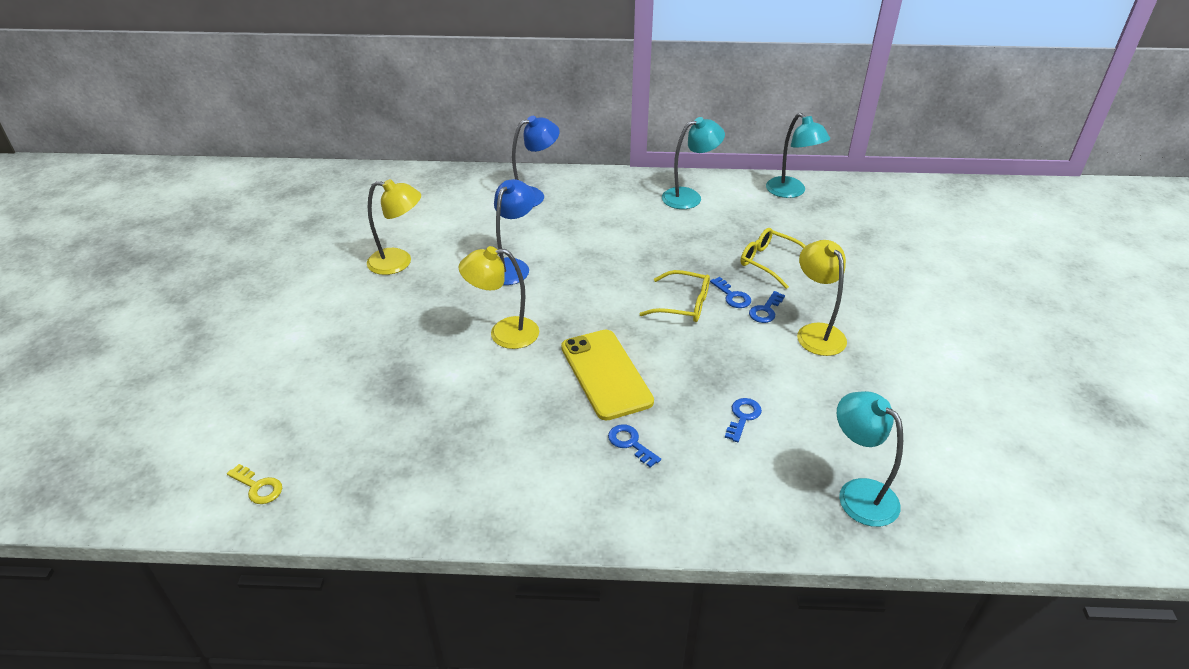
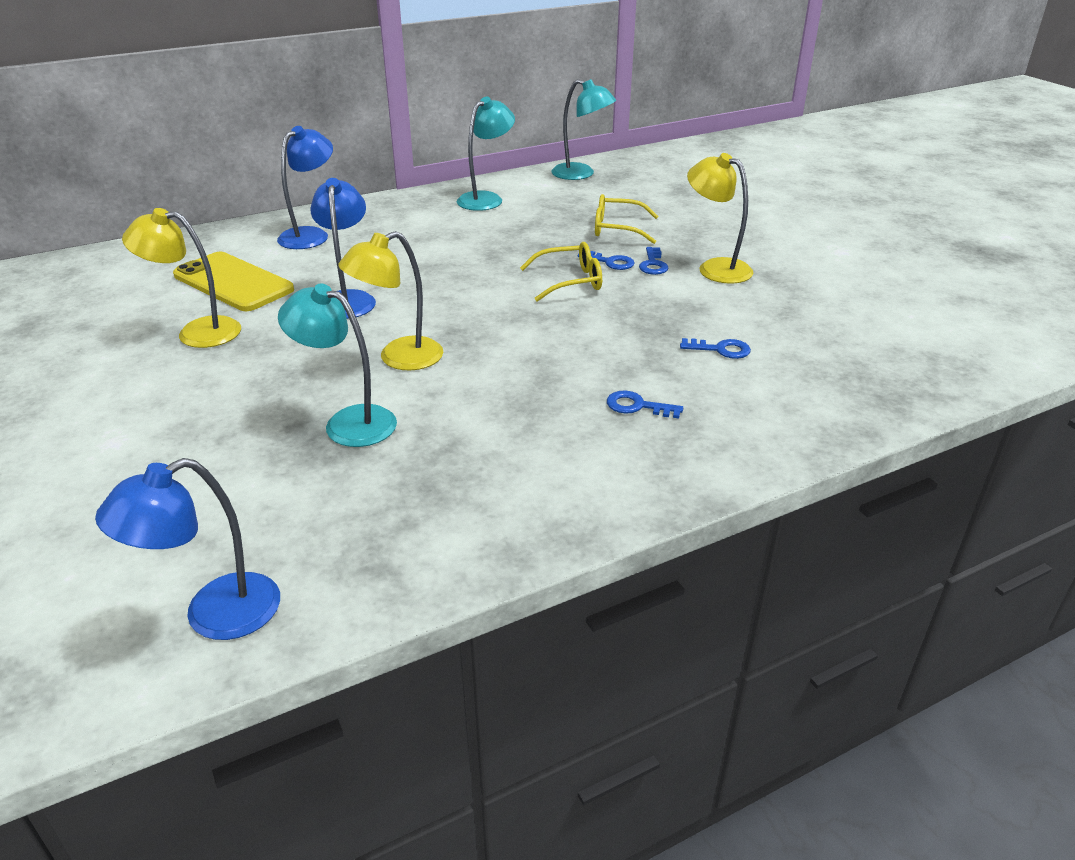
camera: 30 degrees left, 5 degrees down
(258, 487) = (214, 615): yellow key -> blue lamp
(399, 262) = (197, 332): yellow lamp -> yellow lamp turned 150 degrees counterclockwise
(606, 374) = (550, 358): yellow phone -> yellow phone (233, 282)
(742, 417) = (721, 349): blue key -> blue key turned 105 degrees clockwise
(858, 493) = (880, 371): turquoise lamp -> turquoise lamp (348, 422)

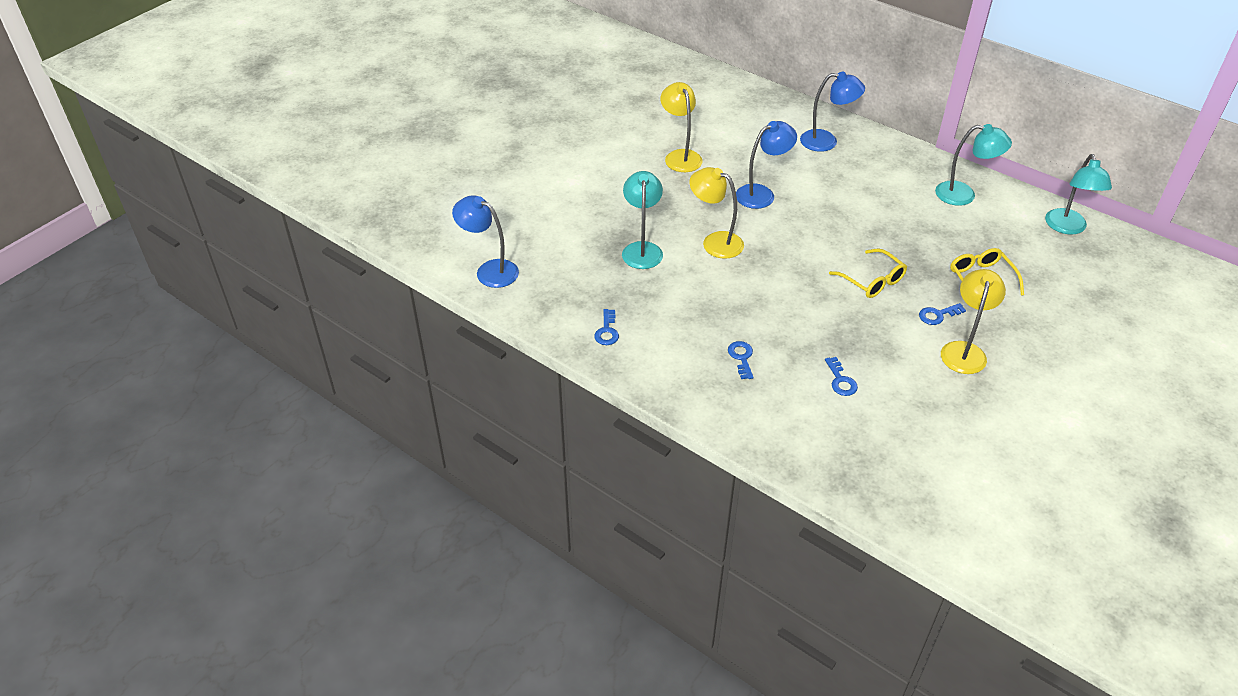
camera: 65 degrees right, 10 degrees up
(233, 282) = (741, 141): yellow phone -> none
(610, 262) = (920, 292): blue key -> blue key (607, 331)

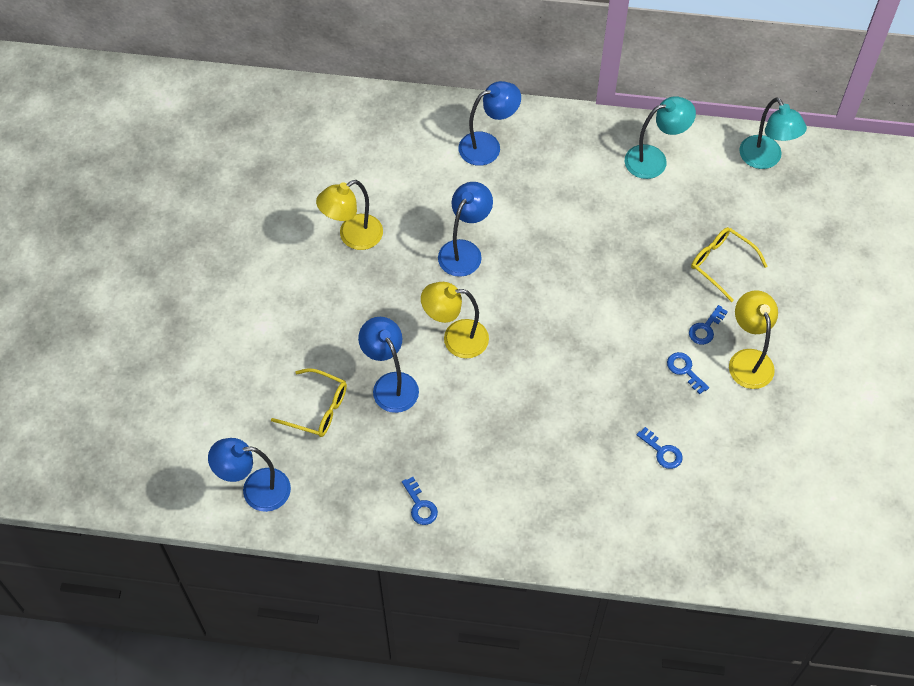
camera: 30 degrees left, 15 degrees up
(642, 249) = (390, 384): turquoise lamp -> blue lamp
(680, 156) = (353, 237): yellow lamp -> yellow lamp turned 75 degrees counterclockwise
(741, 358) = (562, 471): blue key -> blue key (684, 370)
(872, 281) = (627, 315): yellow glasses -> yellow glasses (317, 409)

